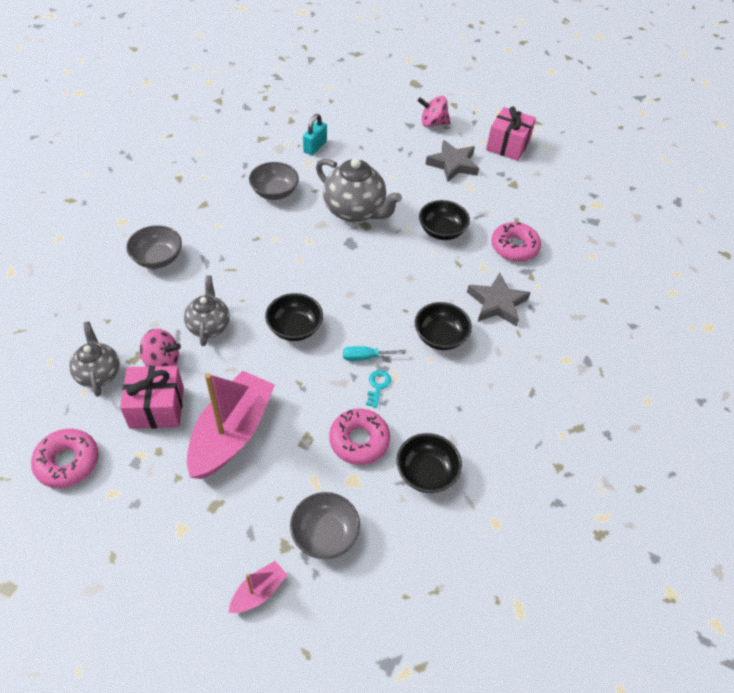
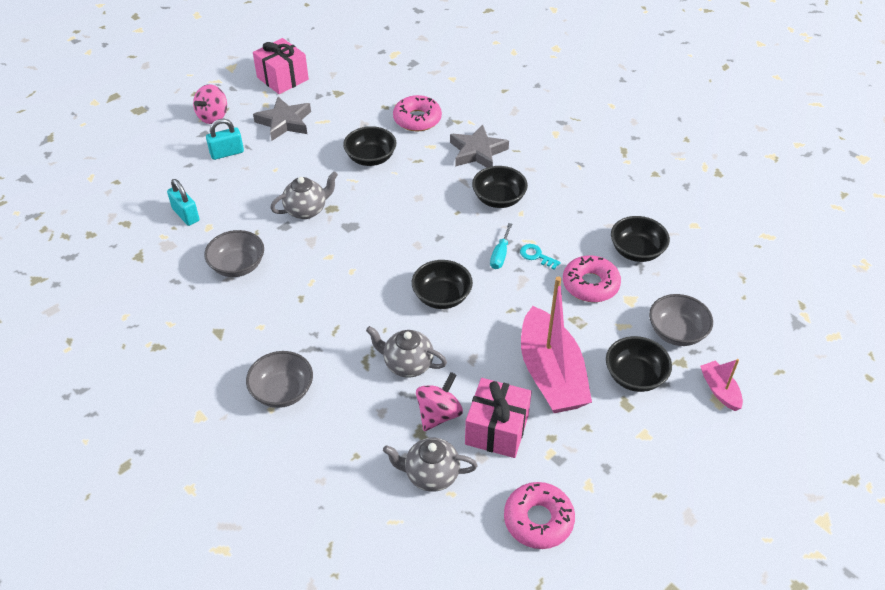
camera: 65 degrees left, 5 degrees down
(232, 433) = (551, 374): pink boat -> pink boat turned 150 degrees counterclockwise
(252, 506) = (635, 376): none -> black bowl
(355, 211) = (306, 210): grey teapot -> grey teapot, size x0.62
(395, 144) = (227, 153): none -> turquoise padlock

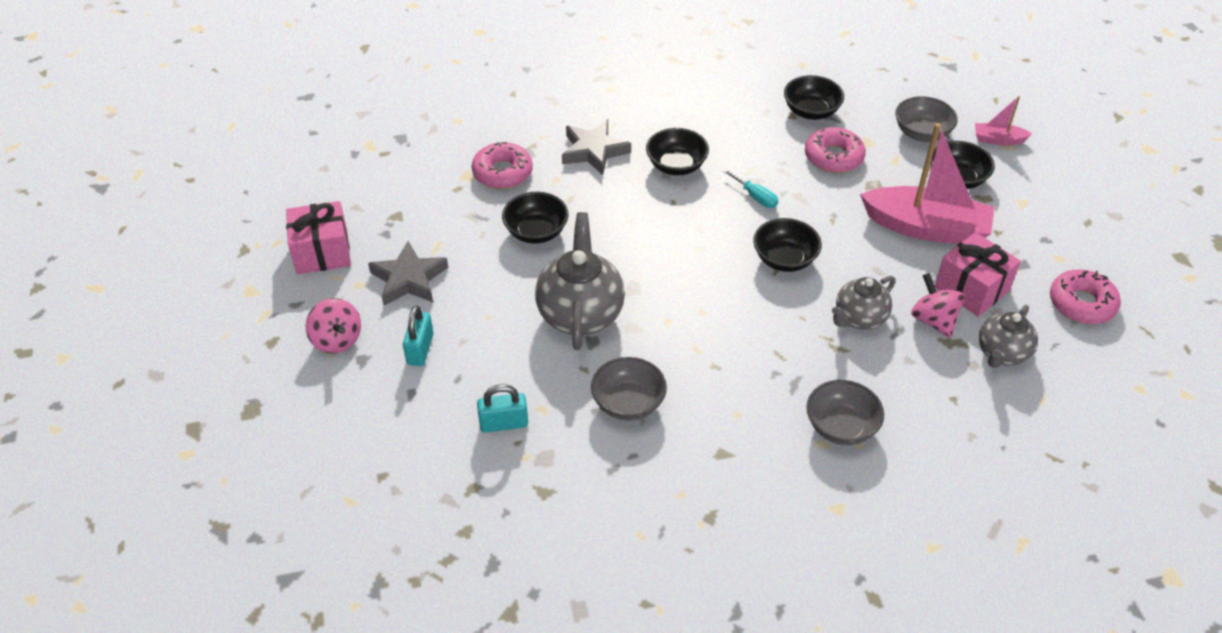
camera: 60 degrees left, 0 degrees up
(306, 210) = (580, 314): grey teapot -> grey teapot, size x1.61
(536, 256) = (773, 174): turquoise key -> none

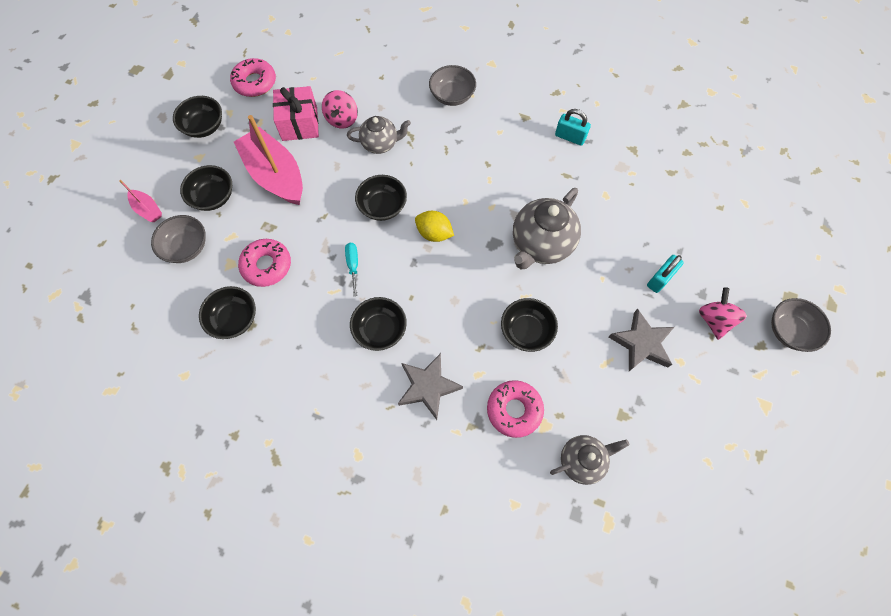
camera: 145 degrees left, 20 degrees up
(322, 252) = (697, 412): pink gift -> none
(504, 423) = (633, 199): turquoise padlock -> turquoise padlock (570, 137)
(628, 403) = (554, 171): grey bowl -> grey bowl (789, 331)
(705, 264) = (434, 233): none -> yellow lemon
(1002, 353) = (330, 83): grey teapot -> grey teapot (582, 461)
(1061, 230) = (204, 126): none -> black bowl

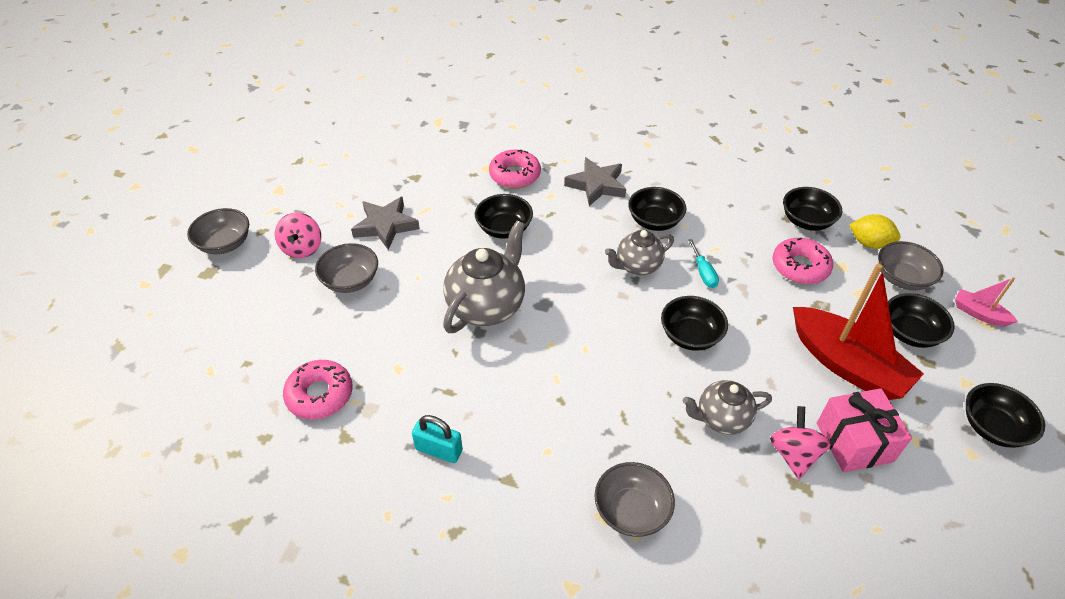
camera: 175 degrees right, 20 degrees down
(255, 82) = (968, 512): pink donut -> pink donut (320, 395)
(276, 175) = (846, 365): pink boat -> red boat
(434, 233) = (618, 310): yellow lemon -> yellow lemon (869, 243)
(582, 461) = (455, 150): grey teapot -> grey teapot (637, 266)
(660, 279) = (350, 281): turquoise padlock -> grey bowl

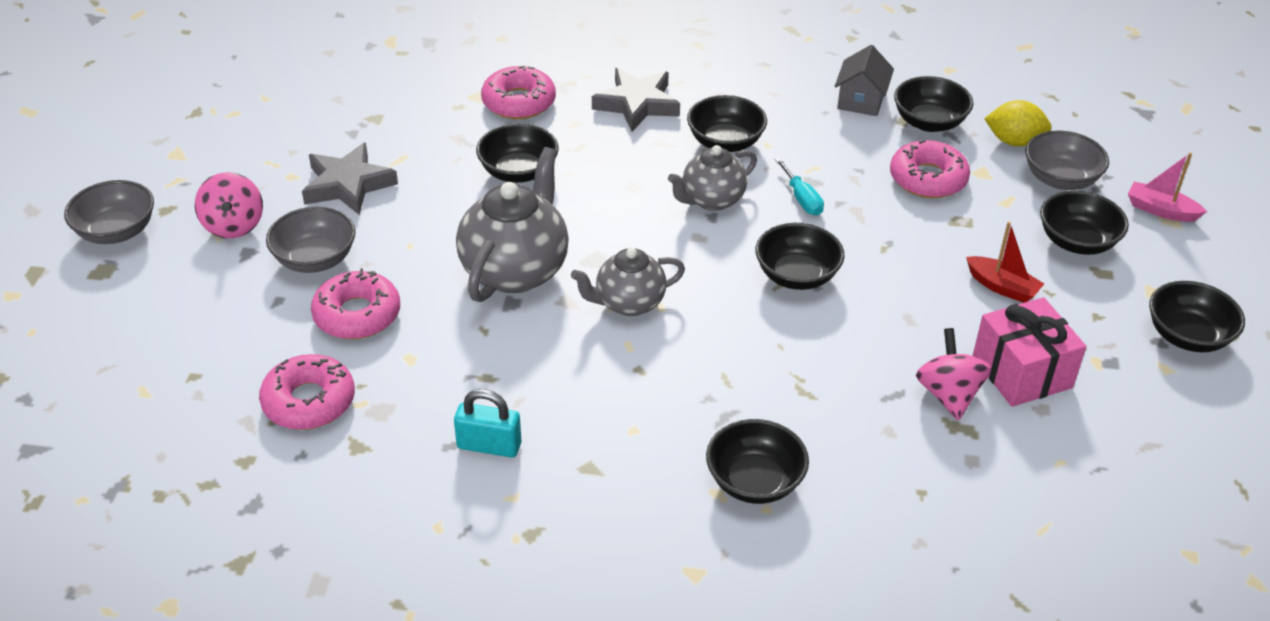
camera: 10 degrees left, 5 degrees down
(369, 328) = (357, 315): none -> pink donut
(631, 511) = (754, 481): grey bowl -> black bowl
(721, 419) = (852, 366): grey teapot -> grey teapot (628, 303)
(758, 198) = (861, 100): none -> grey house
(846, 365) = (1002, 287): red boat -> red boat, size x0.46

